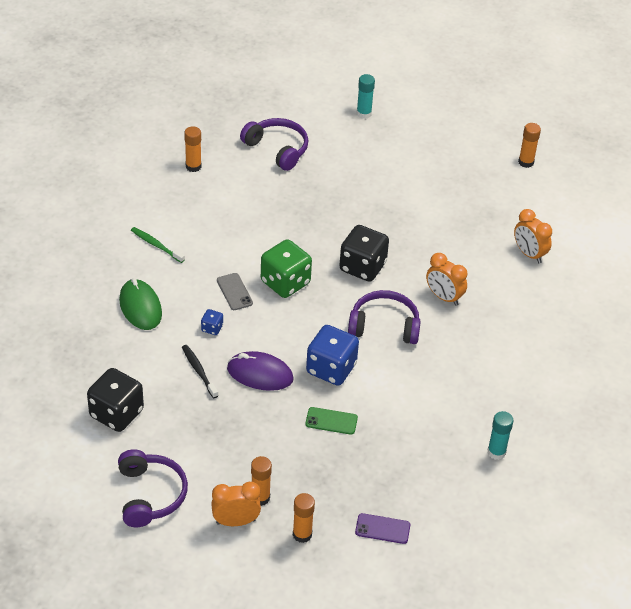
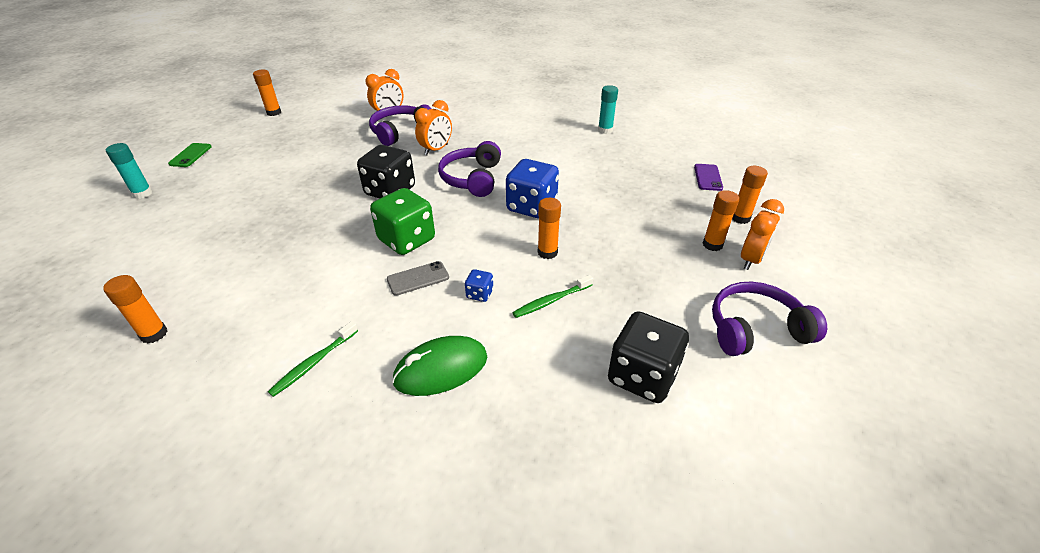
camera: 90 degrees left, 5 degrees down
(199, 371) = (551, 301): black toothbrush -> green toothbrush
(236, 521) = (751, 259): orange clock -> orange clock turned 135 degrees counterclockwise
(260, 374) = (547, 252): purple mouse -> orange glue stick
(277, 149) = (165, 255): purple headphones -> purple headphones (400, 131)
(331, 421) = (599, 205): green phone -> green phone (190, 155)

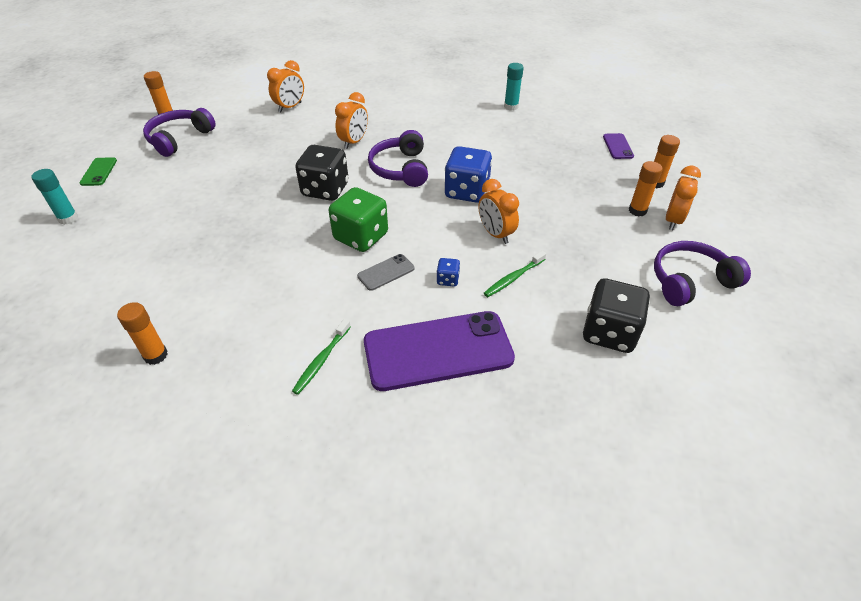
camera: 10 degrees left, 5 degrees up
(400, 131) = (310, 126): purple headphones -> purple headphones (179, 139)
(441, 369) = (438, 350): green mouse -> purple phone
(547, 252) = (495, 234): orange glue stick -> orange clock

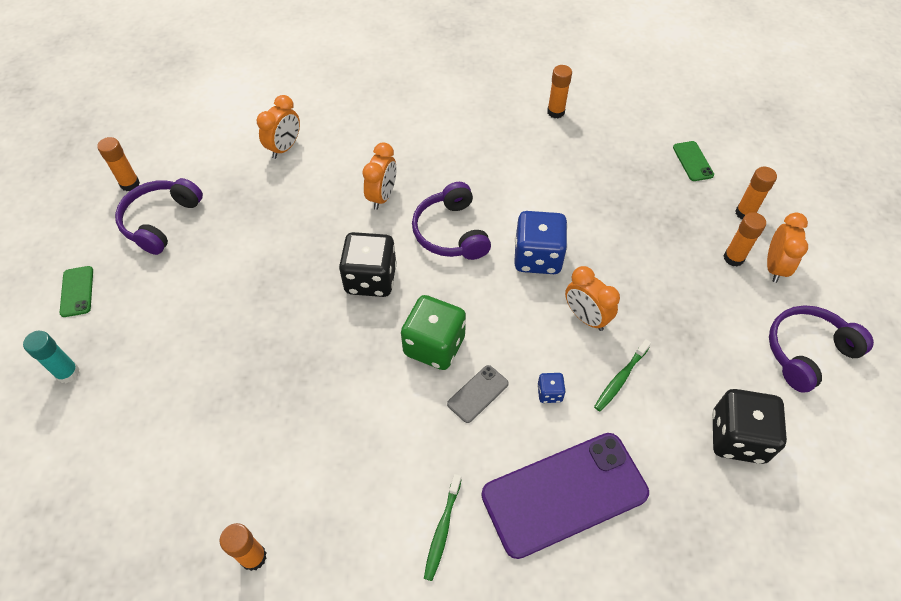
camera: 10 degrees left, 10 degrees up
(511, 107) = (555, 112): turquoise glue stick -> orange glue stick
(618, 146) = (693, 161): purple phone -> green phone

